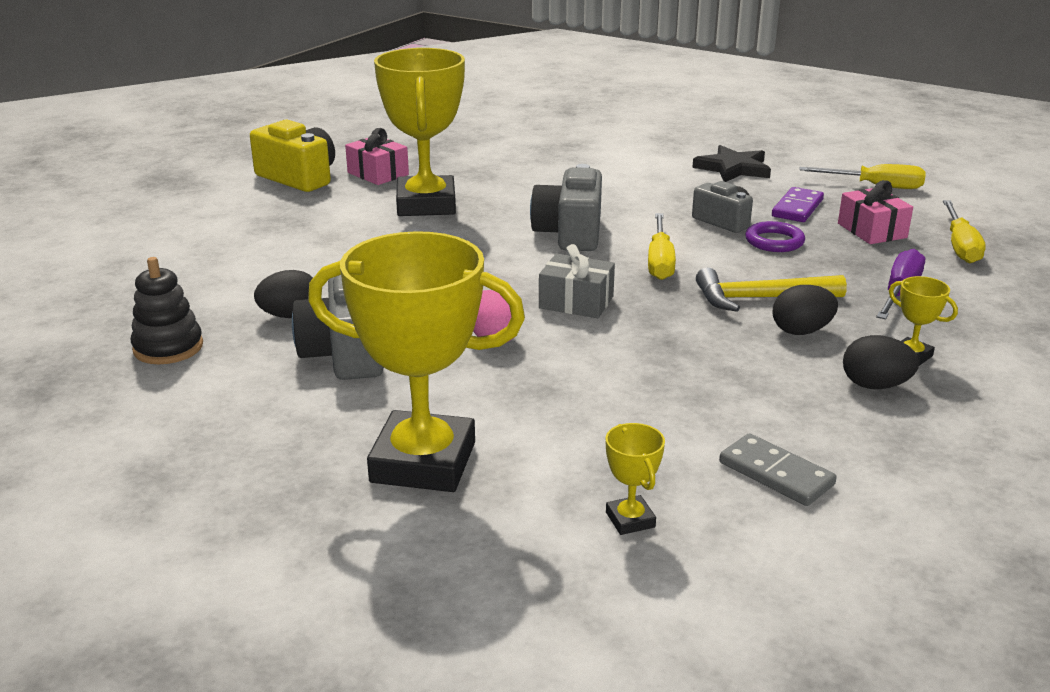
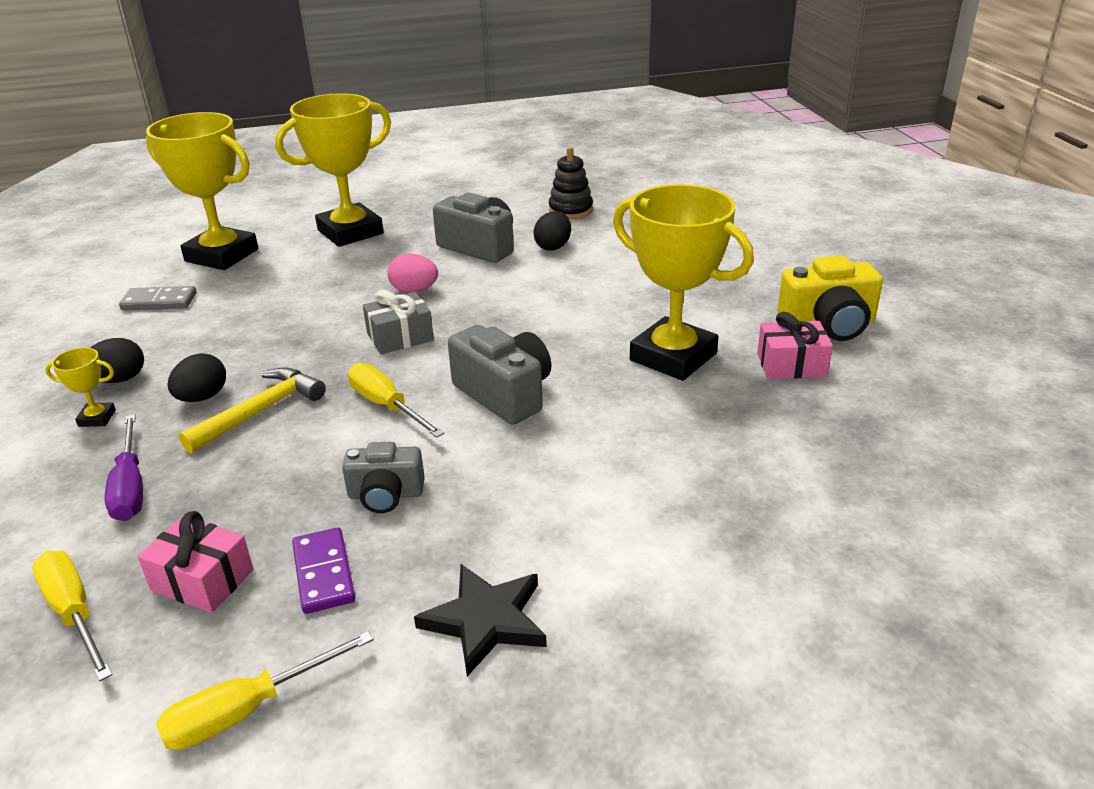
camera: 135 degrees right, 5 degrees up
(630, 520) = (221, 255): yellow trophy -> yellow trophy, size x2.46
(774, 241) = (304, 492): purple ring -> none

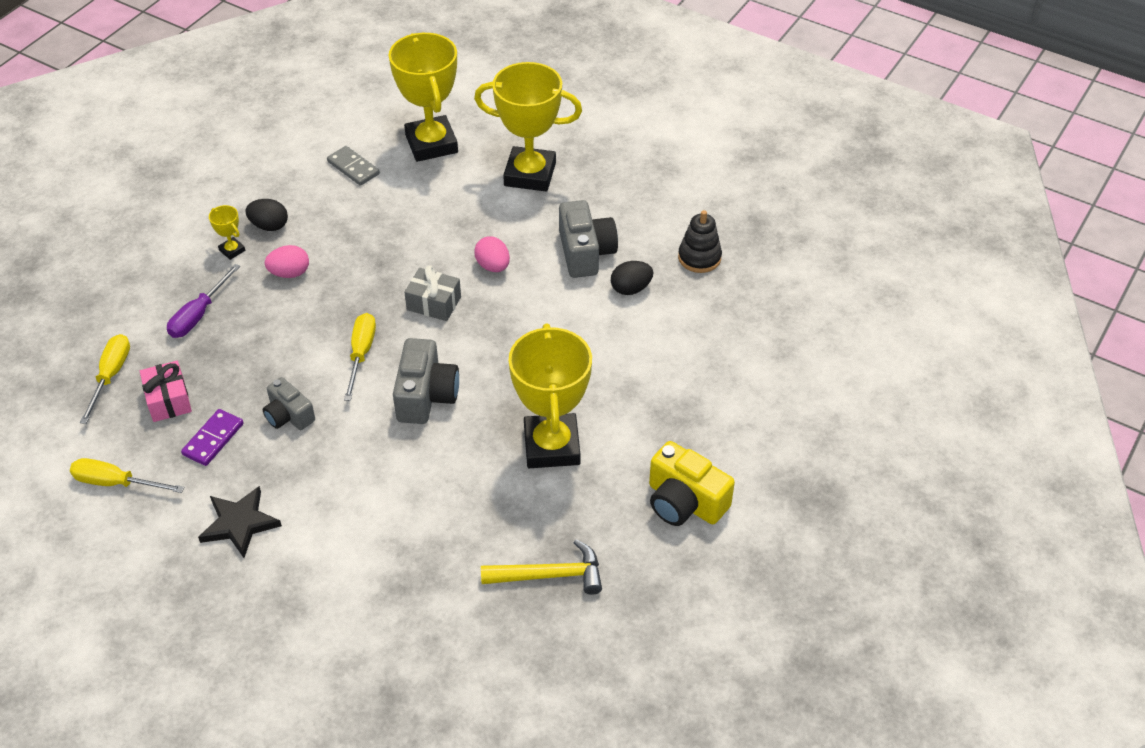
camera: 45 degrees right, 15 degrees up
(202, 397) = (289, 273): black egg -> pink egg
(260, 411) = (302, 307): yellow hammer -> yellow hammer (549, 575)
(791, 365) = (606, 511): pink gift -> none

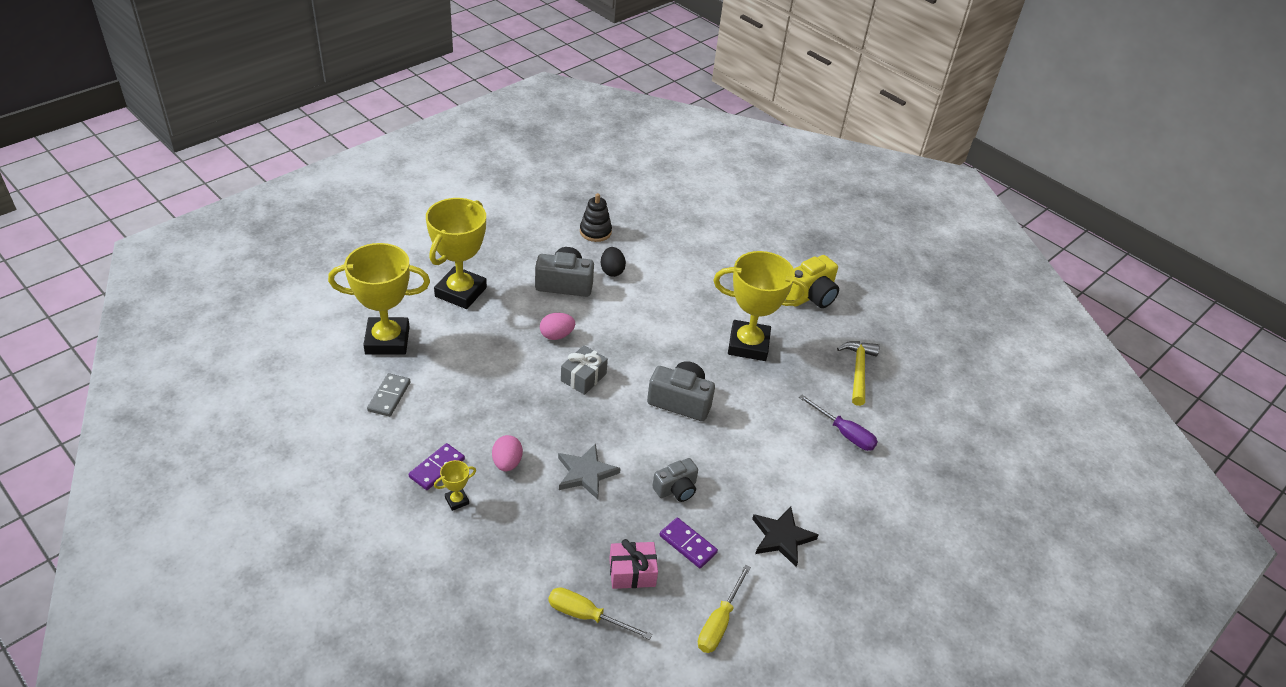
camera: 80 degrees left, 5 degrees down
(198, 315) = (532, 537): purple screwdriver -> purple screwdriver (844, 433)
(269, 226) = (437, 468): black egg -> purple domino
(291, 336) = (586, 473): none -> grey star
(353, 168) = (389, 396): grey domino -> grey domino turned 45 degrees counterclockwise
(361, 354) = (623, 431): yellow screwdriver -> none

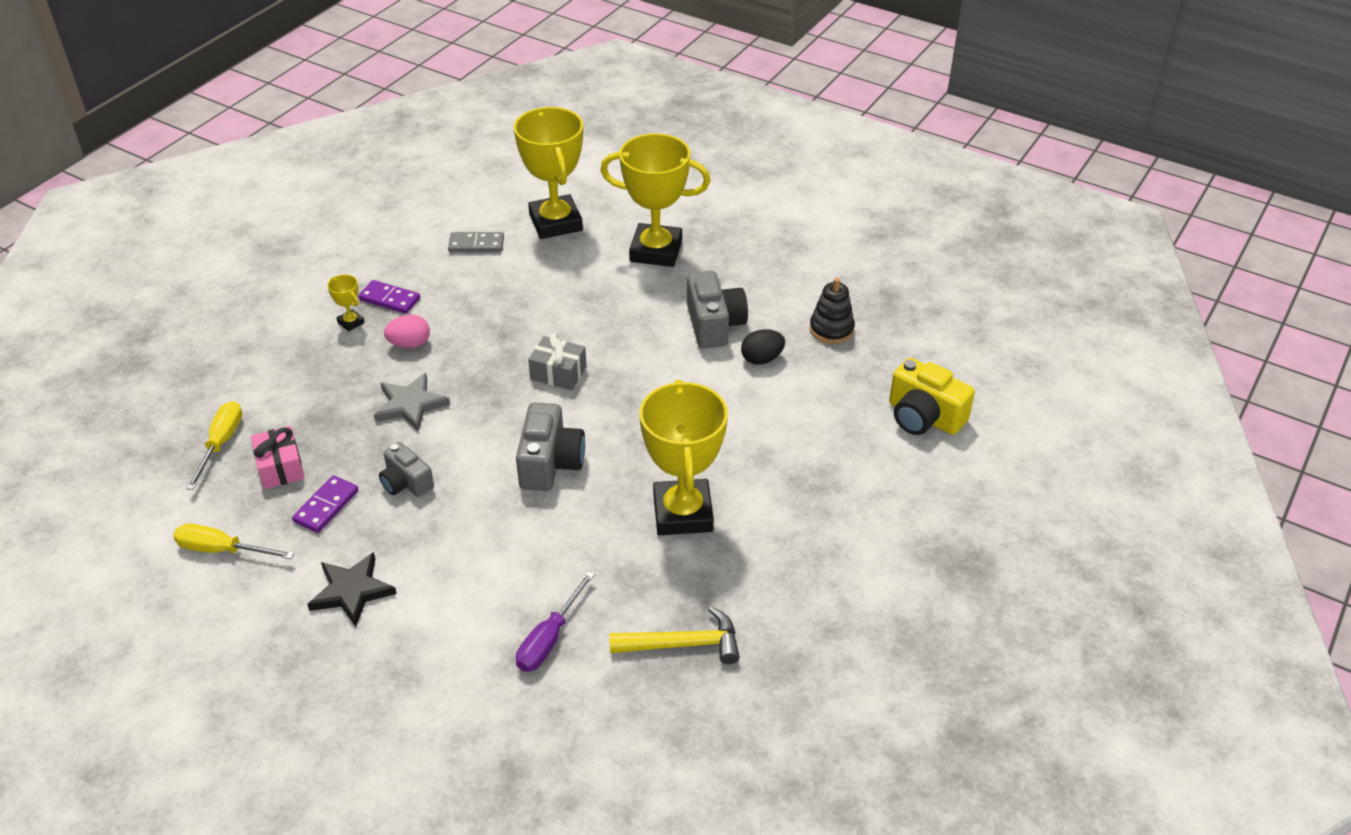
camera: 80 degrees right, 0 degrees up
(556, 335) = (619, 337): pink egg -> none
(810, 295) = (825, 569): yellow camera -> yellow camera (924, 417)

